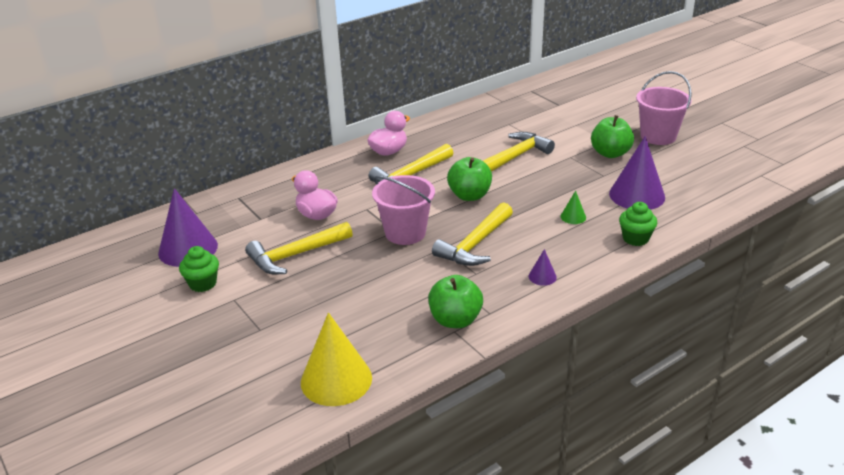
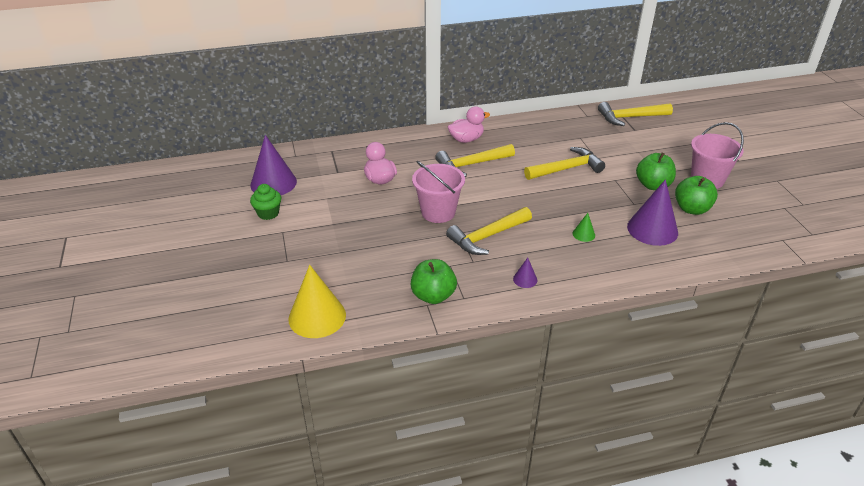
camera: 20 degrees right, 5 degrees up
(295, 255) = (345, 208): yellow hammer -> yellow hammer (630, 117)
(469, 195) = (508, 193): green apple -> green apple (691, 209)
(635, 238) = (626, 268): green cupcake -> none

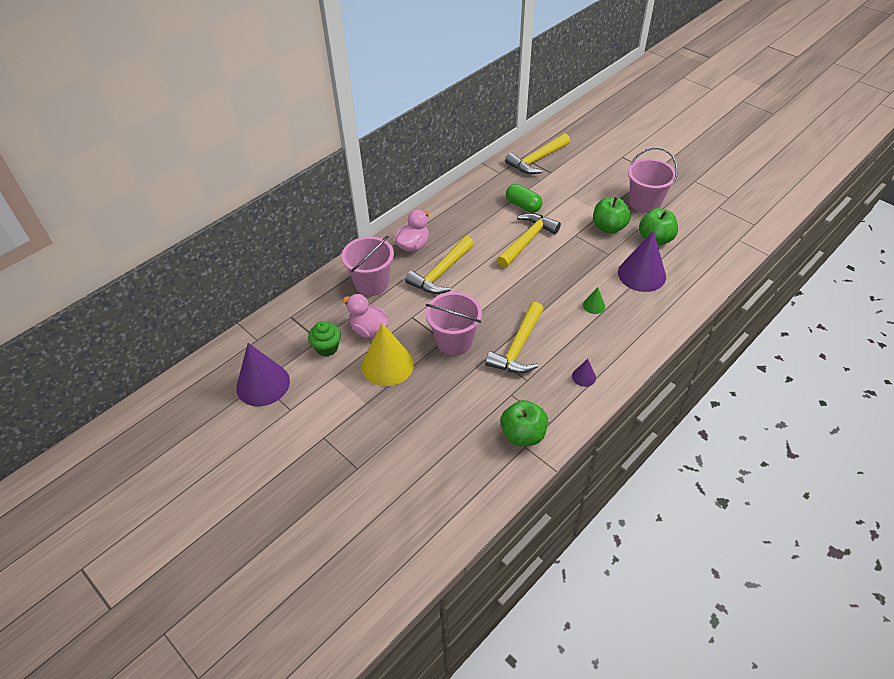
camera: 30 degrees left, 10 degrees up
(268, 213) = (289, 423): green cupcake -> green cupcake (327, 348)
(317, 317) = (439, 514): yellow cone -> yellow cone (387, 365)
(410, 152) = (371, 283): none -> pink bucket
(586, 144) = (523, 205): none -> green capsule

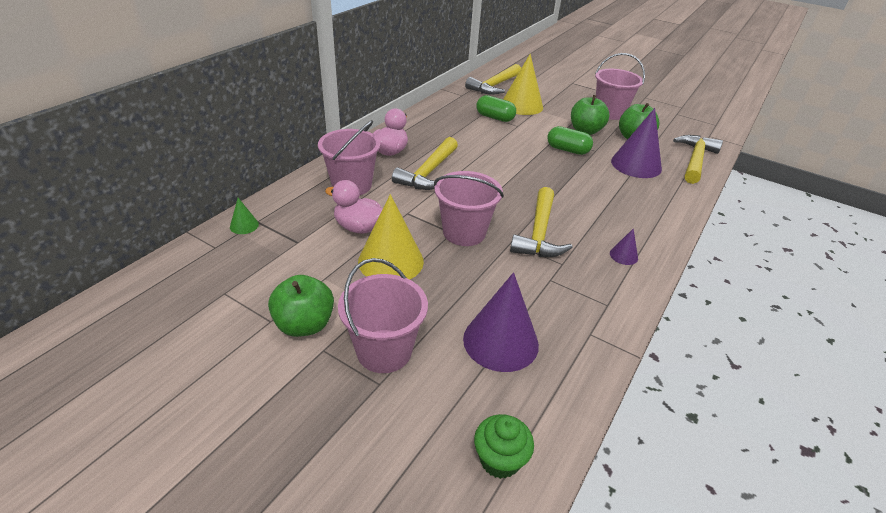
camera: 15 degrees left, 10 degrees down
(263, 384) = (228, 294): purple cone -> purple cone (500, 341)
(327, 348) = (309, 249): green cupcake -> green cupcake (499, 460)
(365, 443) = (384, 351): none -> pink bucket
(523, 434) = (582, 320): green apple -> green apple (304, 325)
(527, 240) = (510, 143): yellow hammer -> yellow hammer (695, 160)
(556, 189) = (522, 105): none -> yellow cone
(580, 252) = (567, 150): none -> green capsule
(594, 305) = (602, 192): green cone -> green cone (244, 225)

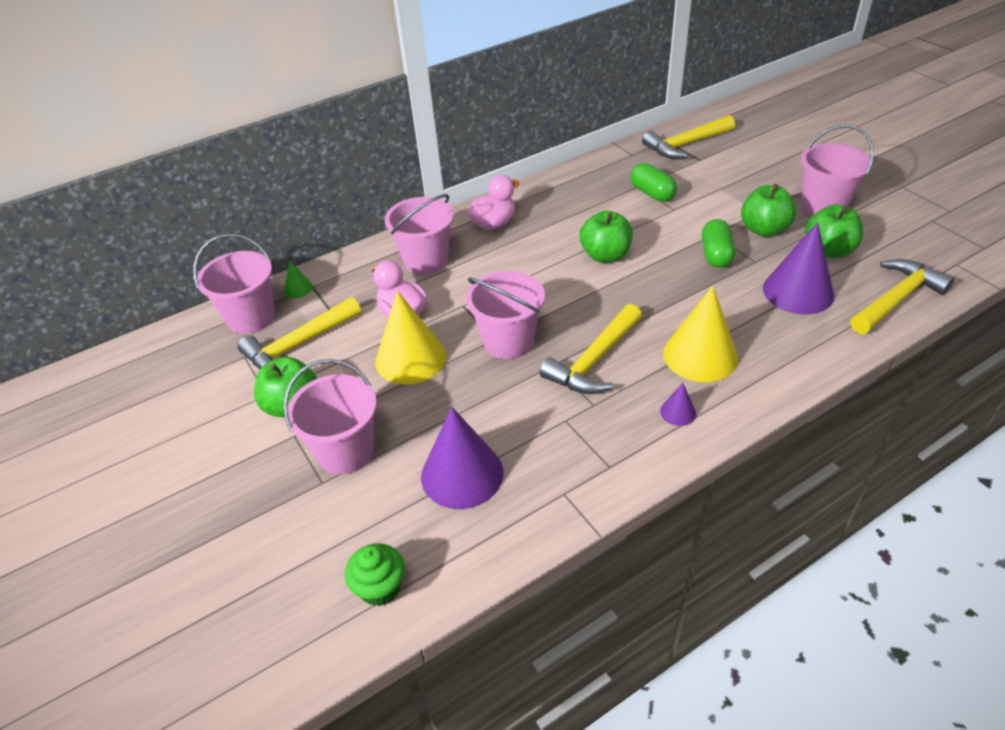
camera: 30 degrees right, 5 degrees up
(210, 258) = (251, 318): none -> pink bucket
(428, 173) = (519, 258): yellow hammer -> yellow hammer (299, 345)
(492, 161) = (605, 255): none -> green apple
(522, 105) = (702, 179): yellow cone -> yellow cone (700, 355)
(567, 150) = (716, 254): green capsule -> green capsule turned 45 degrees clockwise

